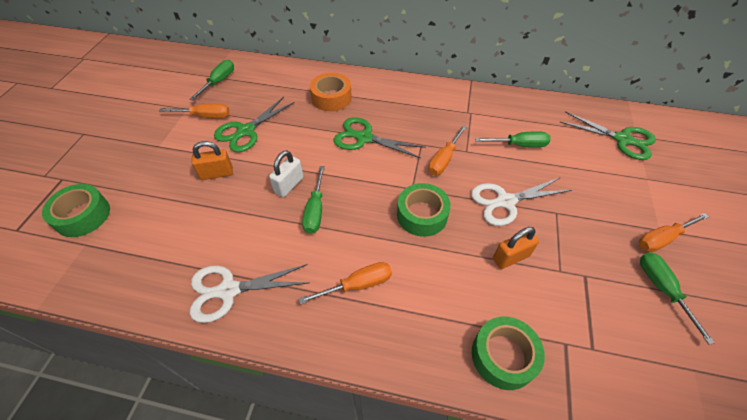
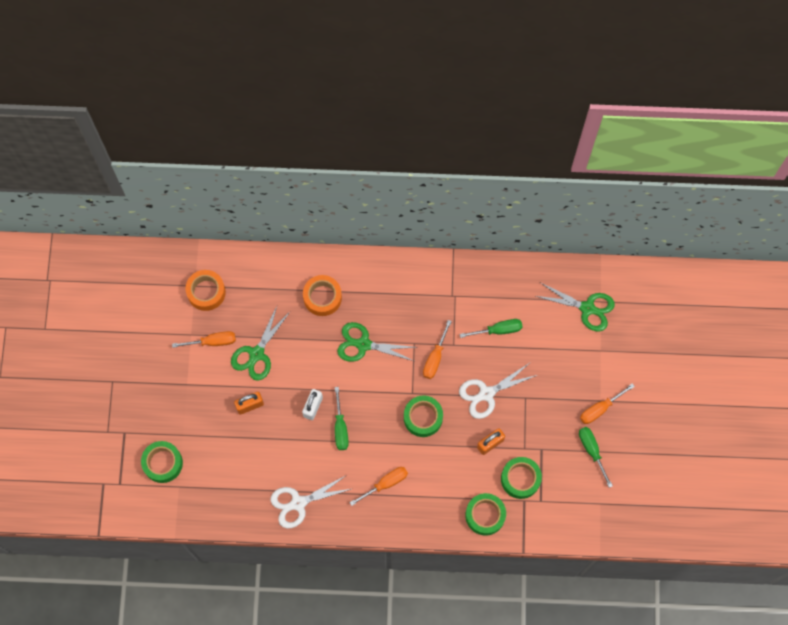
camera: 10 degrees left, 20 degrees up
(219, 81) = (206, 292): green screwdriver -> orange tape
(557, 311) = (520, 479): none -> green tape

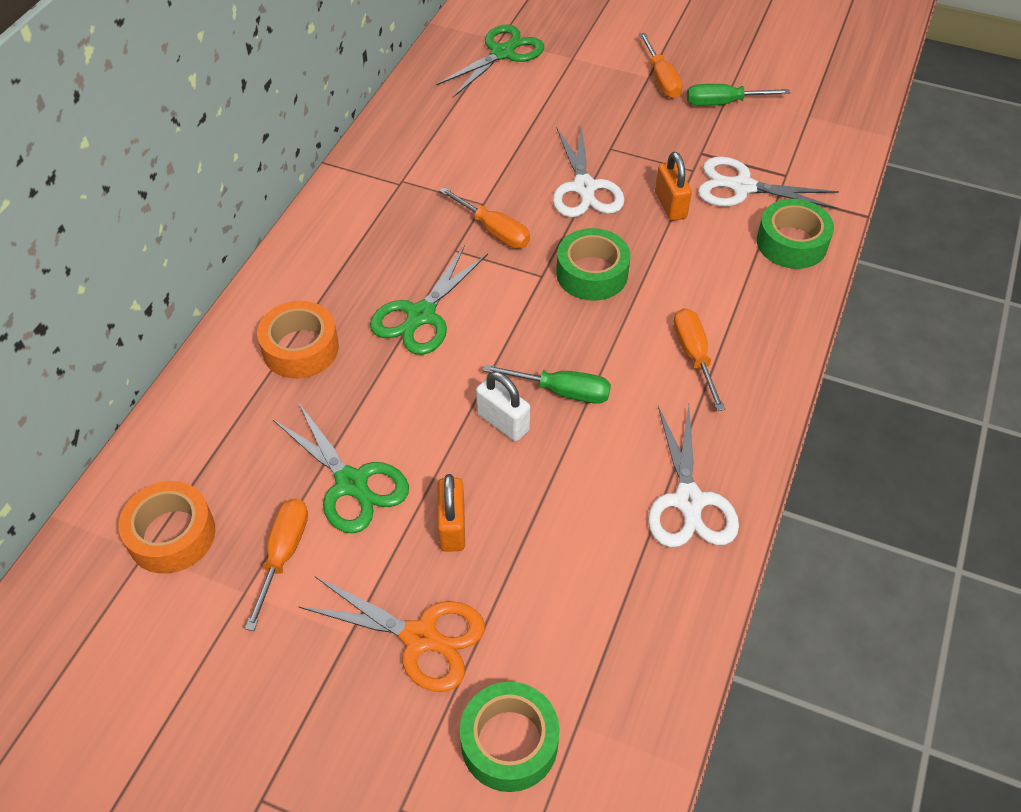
camera: 70 degrees left, 20 degrees down
(194, 412) = (420, 637): none -> orange scissors
(499, 330) = (486, 147): green screwdriver -> none
(520, 479) = (742, 187): green tape -> white scissors

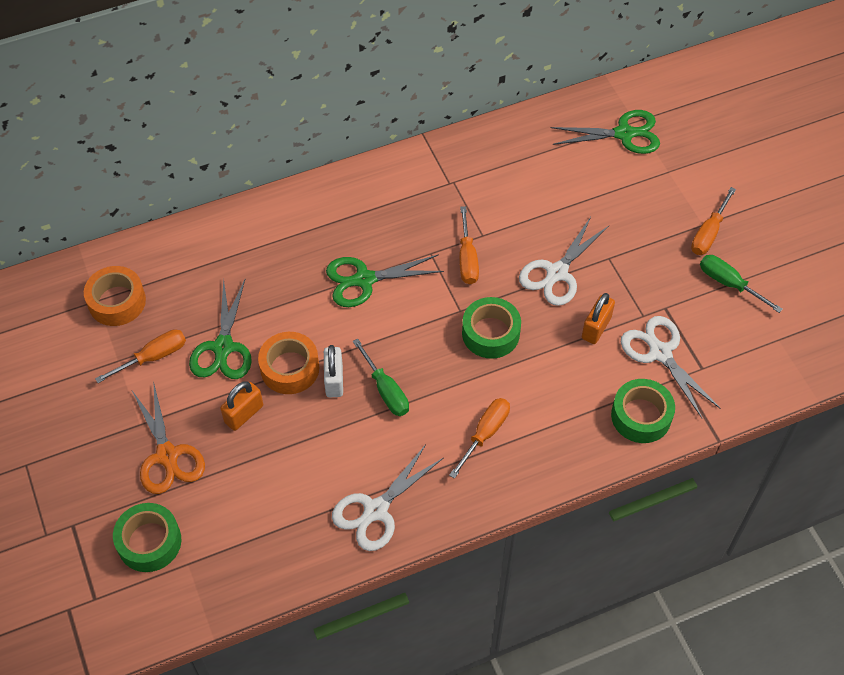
camera: 45 degrees right, 5 degrees up
(300, 348) = (281, 248): orange tape -> orange tape (290, 368)

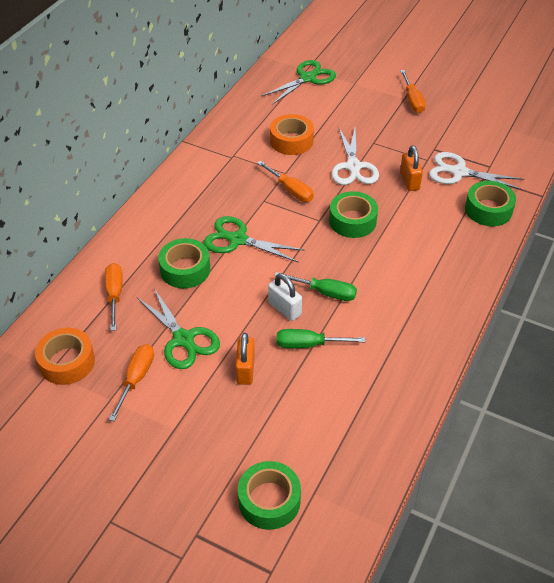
camera: 40 degrees left, 10 degrees down
(167, 455) = (218, 434): orange scissors -> none
(290, 279) = (185, 269): none -> green tape
(290, 368) = (246, 321): orange tape -> orange tape (291, 141)
(364, 280) = (238, 240): green scissors -> green scissors turned 75 degrees clockwise
(376, 510) = (401, 365): white scissors -> none
(485, 433) = (414, 276): orange screwdriver -> orange screwdriver (115, 294)
(728, 283) = (452, 118): green screwdriver -> green screwdriver (308, 344)

